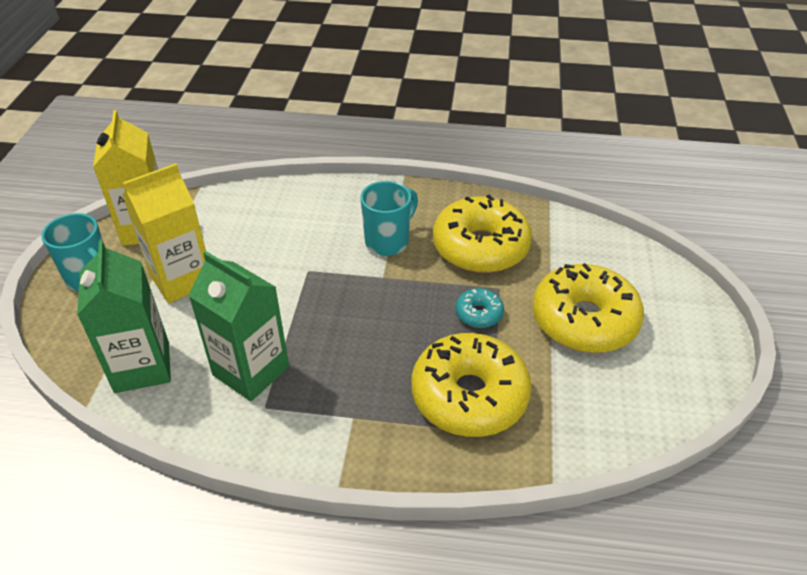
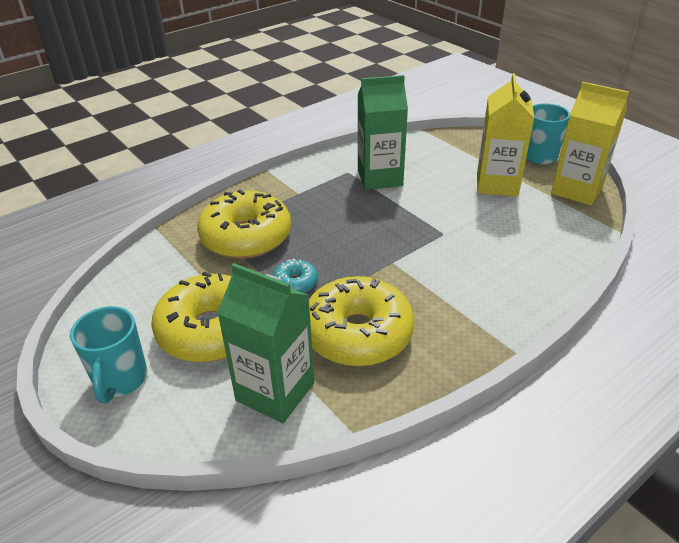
camera: 135 degrees right, 5 degrees down
(142, 367) = (431, 150): green carton -> green carton (275, 391)
(388, 242) = (429, 287): turquoise mug -> turquoise mug (120, 380)

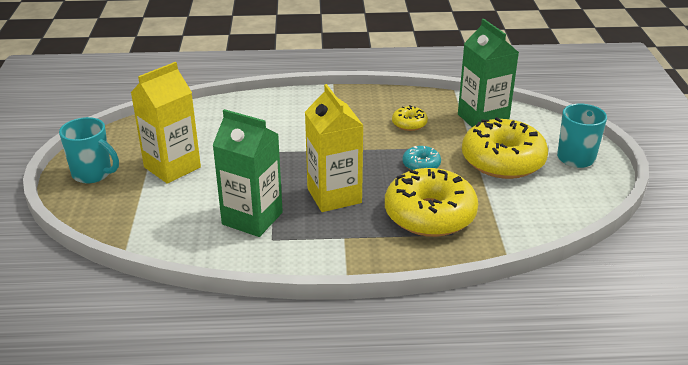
camera: 145 degrees left, 5 degrees down
(358, 333) = (409, 124): yellow donut -> yellow donut, size x0.45
(577, 190) = (128, 137): yellow carton -> yellow carton (334, 196)

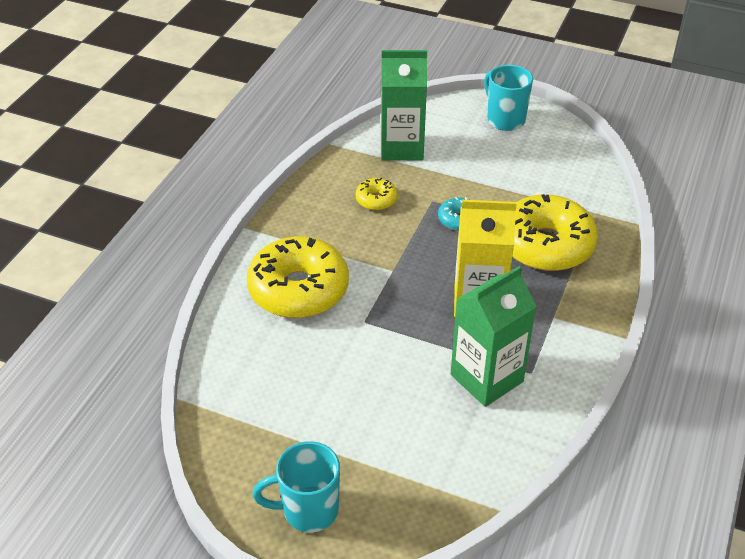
camera: 65 degrees left, 10 degrees up
(93, 174) = (308, 510): turquoise mug -> turquoise mug turned 150 degrees counterclockwise
(172, 167) = (341, 424): yellow carton -> none
(502, 161) = (483, 164): yellow donut -> yellow donut (298, 289)

